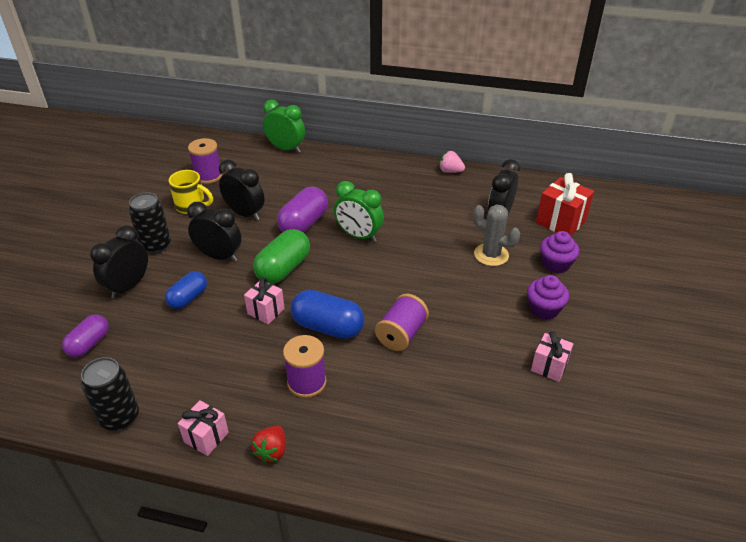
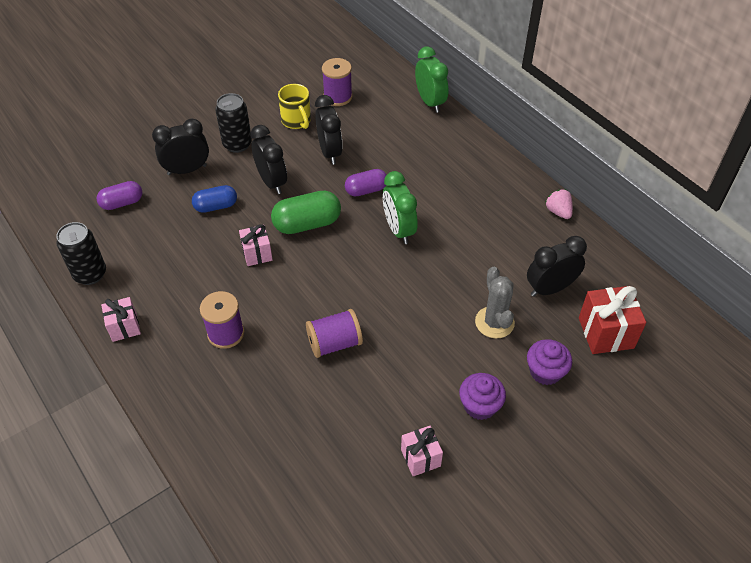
camera: 40 degrees right, 10 degrees up
(272, 451) = (152, 369): red strawberry -> none
(304, 224) = (366, 190): purple capsule -> purple capsule, size x0.65
(328, 327) = (287, 298): blue capsule -> none

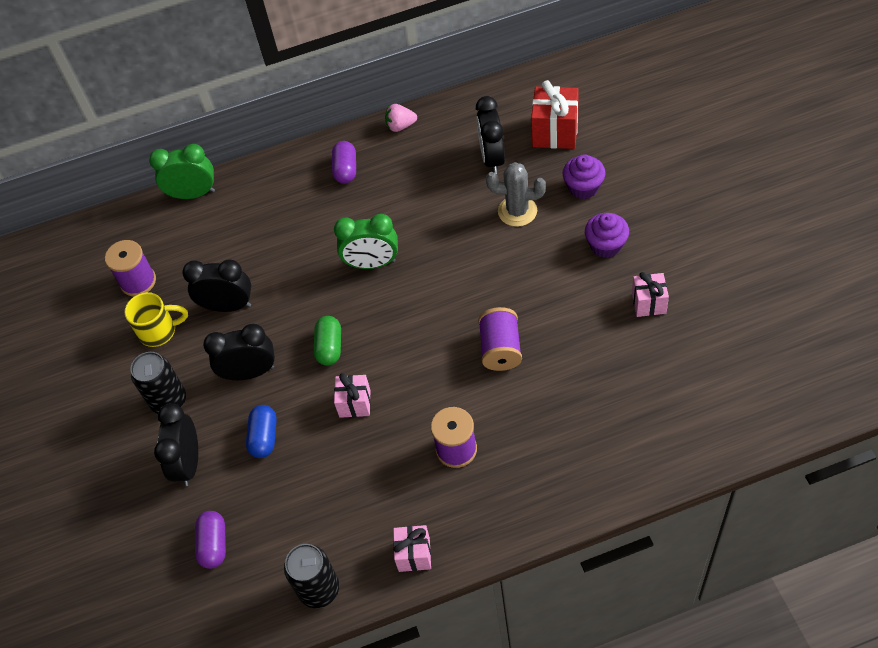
camera: 65 degrees left, 5 degrees up
(307, 224) = (329, 347): green capsule -> green capsule, size x0.65
(366, 190) = (302, 282): purple capsule -> purple capsule (346, 170)

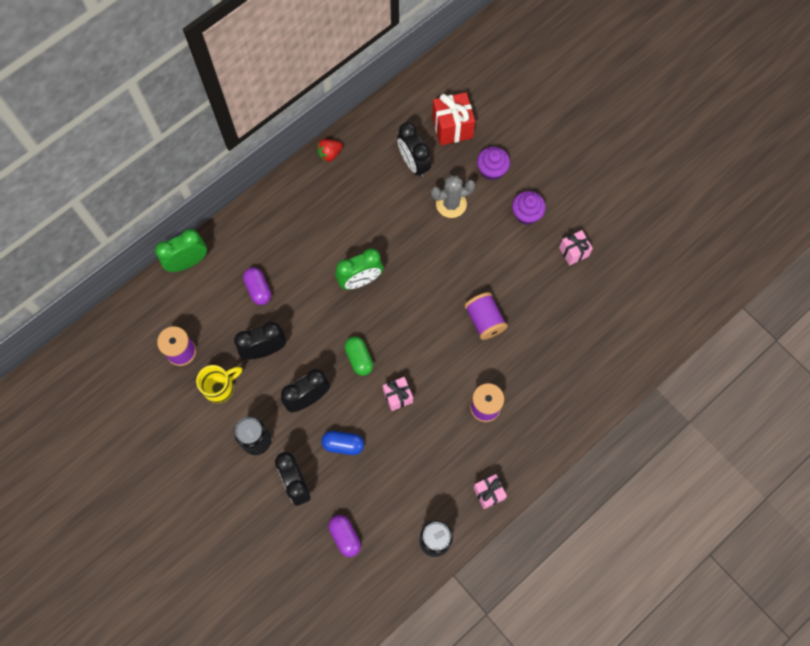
camera: 30 degrees left, 15 degrees up
(264, 437) = (343, 444): blue capsule -> blue capsule turned 60 degrees counterclockwise
(346, 170) = (303, 205): purple capsule -> purple capsule (258, 289)
(400, 126) = (329, 154): pink strawberry -> red strawberry

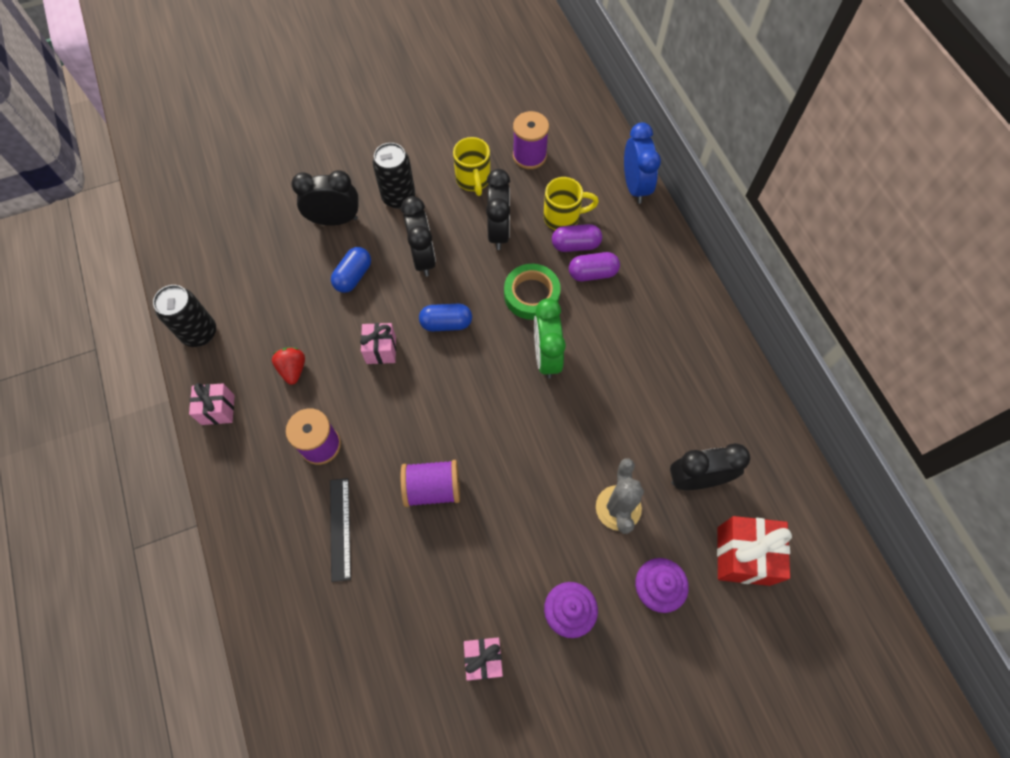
camera: 110 degrees right, 5 degrees down
(188, 262) = (635, 186): green clock -> blue clock
(235, 306) = (563, 217): none -> yellow mug
(313, 307) = (531, 295): none -> green tape
(329, 154) = (740, 376): red strawberry -> red strawberry (293, 369)
(345, 536) = (255, 248): purple capsule -> purple capsule (592, 273)
(359, 358) = (446, 323): green capsule -> blue capsule
(534, 368) = (340, 528): none -> black ruler

